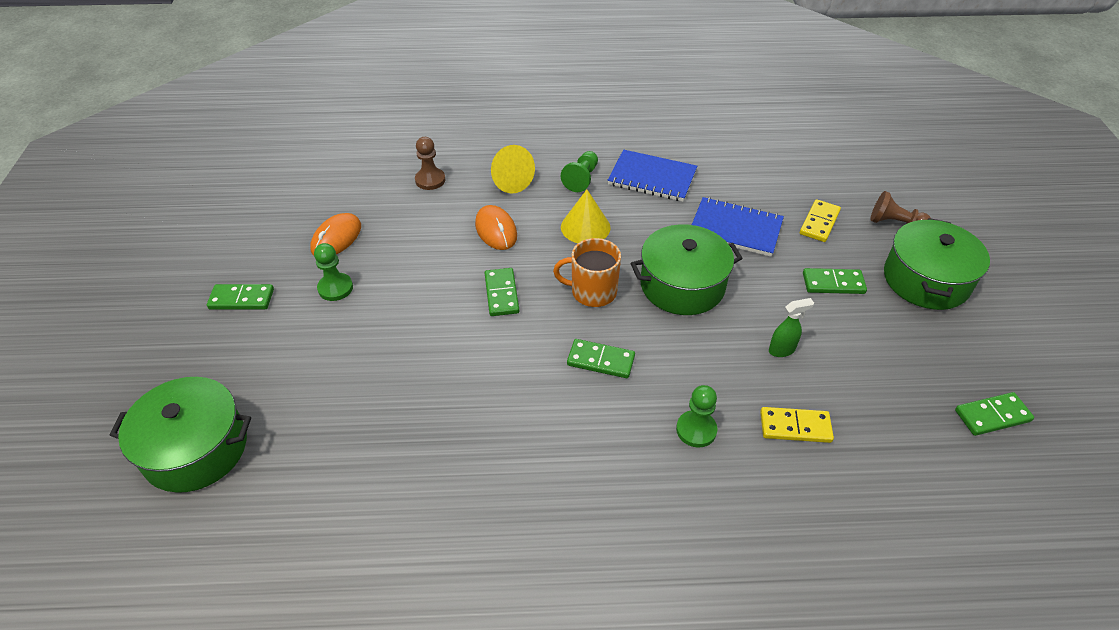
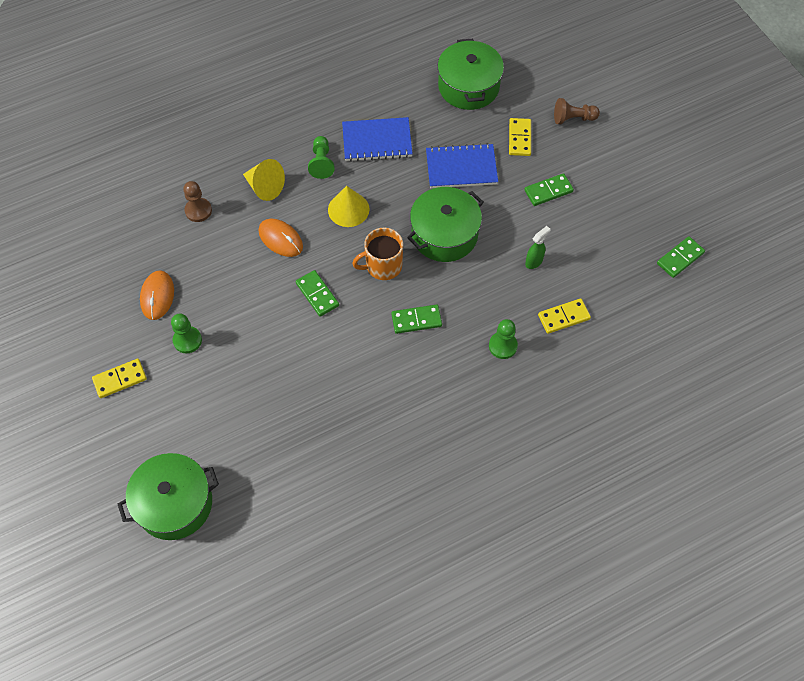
camera: 25 degrees left, 15 degrees up
(241, 299) = (120, 379): green domino -> yellow domino
(926, 280) = (609, 163): green pot -> green pot (468, 86)

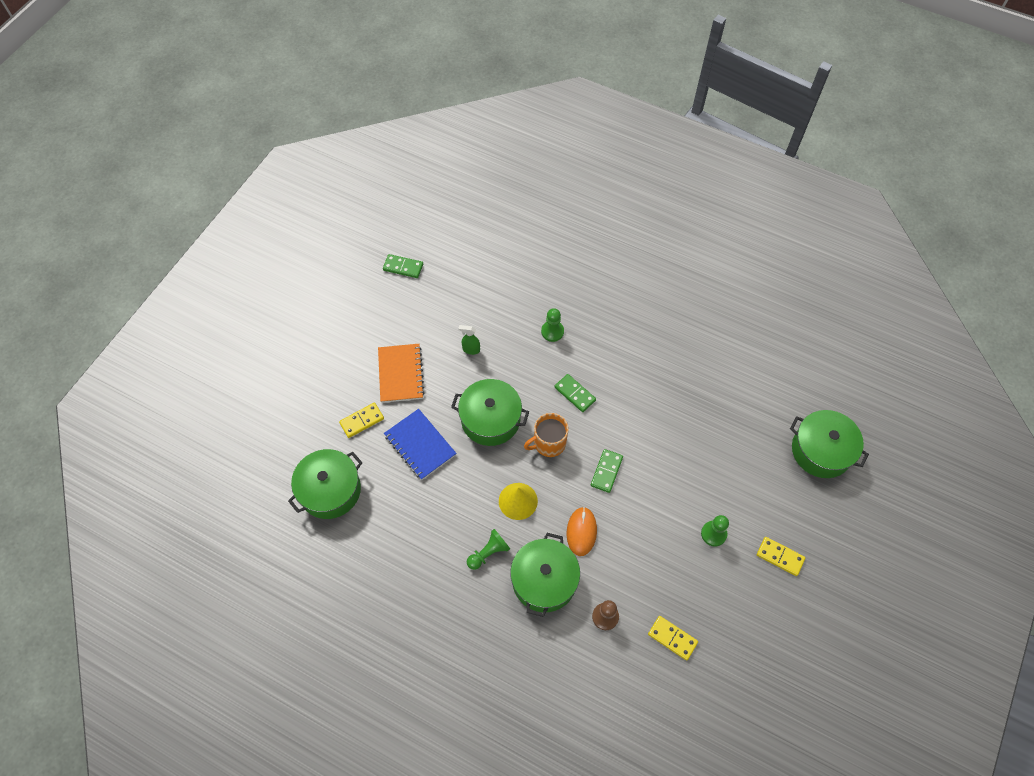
camera: 125 degrees left, 0 degrees up
(157, 296) = (699, 585): orange mouse -> none
(265, 187) = (544, 580): yellow cone -> green pot
(377, 141) = (436, 524): blue notebook -> none
(383, 266) = (549, 443): orange mug -> orange mug turned 120 degrees clockwise
(548, 191) = (400, 374): green domino -> orange notebook
(563, 317) = (502, 309): yellow domino -> yellow domino (672, 638)
(573, 118) = (316, 395): brown pawn -> none

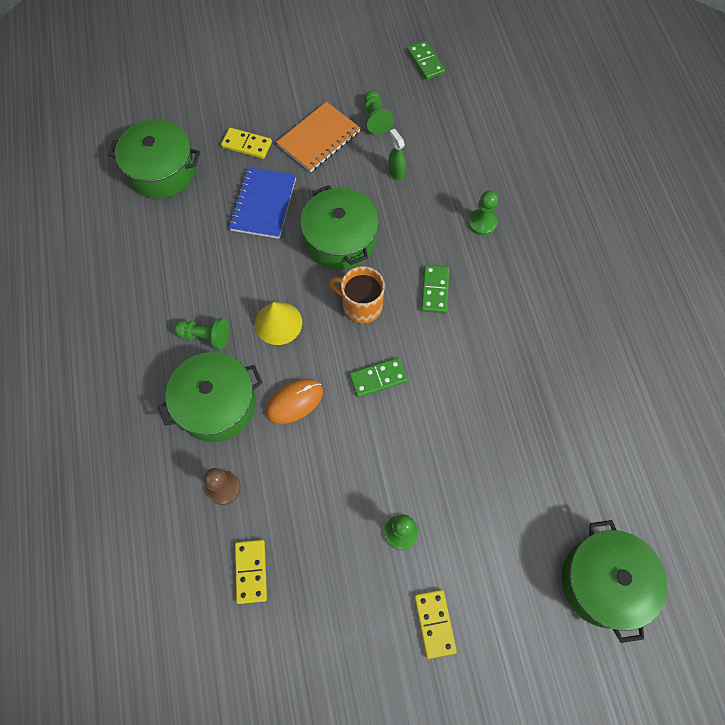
camera: 50 degrees right, 5 degrees up
(418, 329) = (375, 118): none -> green pawn

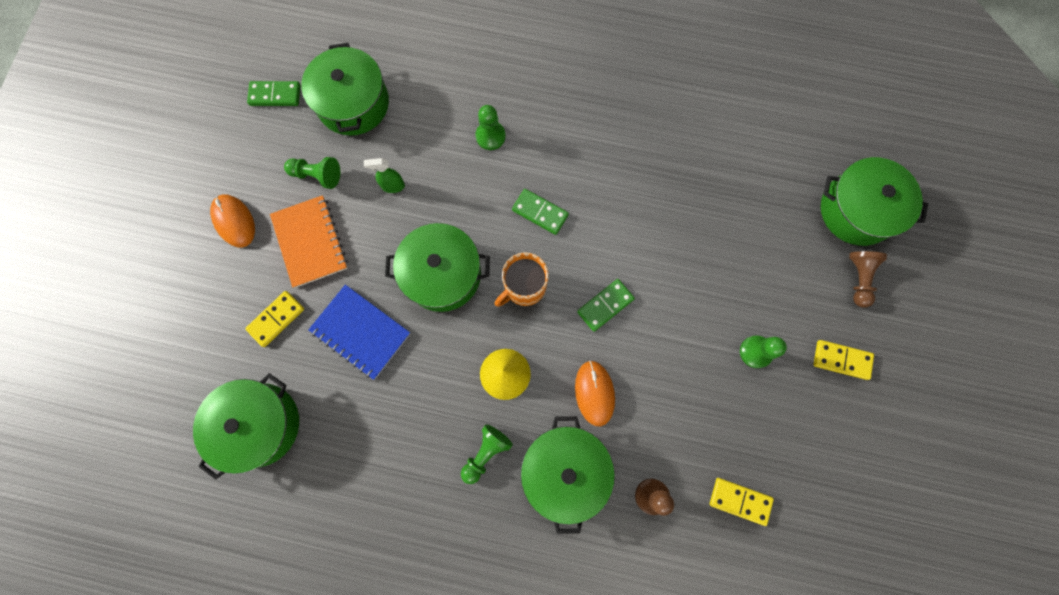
camera: 65 degrees left, 10 degrees up
(309, 84) = (234, 221): none -> orange mouse
(378, 378) = (605, 305): green domino -> green domino turned 45 degrees clockwise
(450, 115) = (353, 103): none -> green pot
(530, 610) = (858, 278): none -> brown pawn

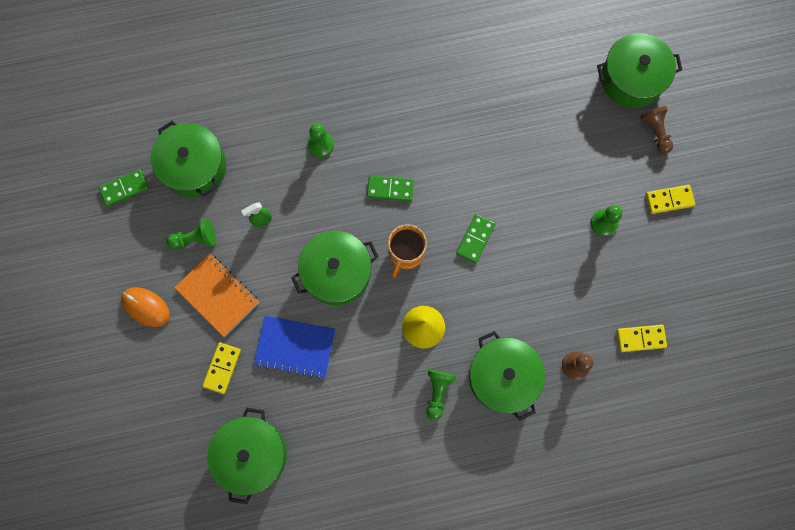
camera: 25 degrees left, 0 degrees up
(594, 393) = (498, 309): orange mouse -> none

